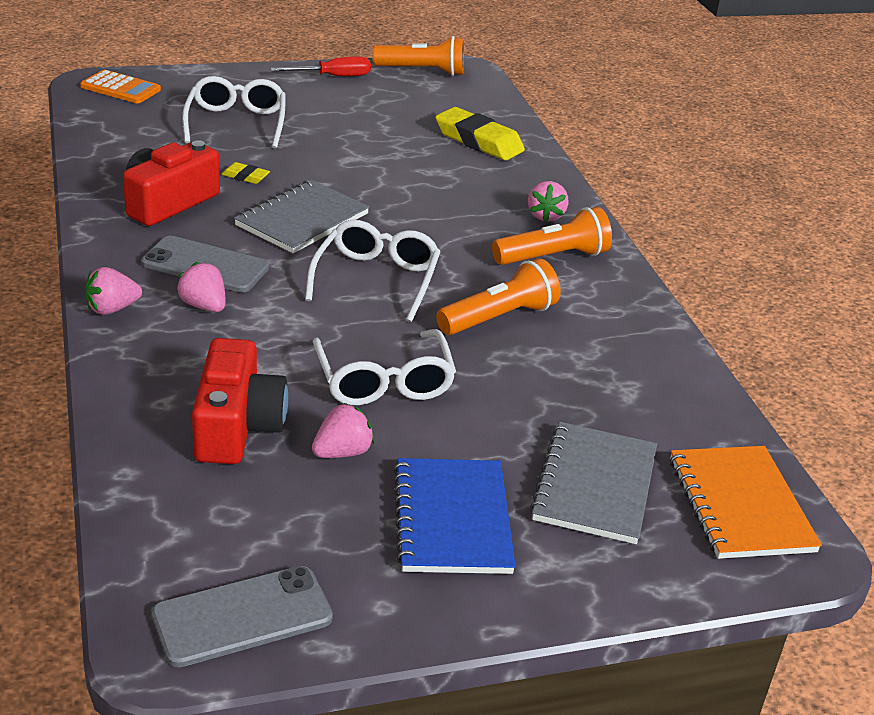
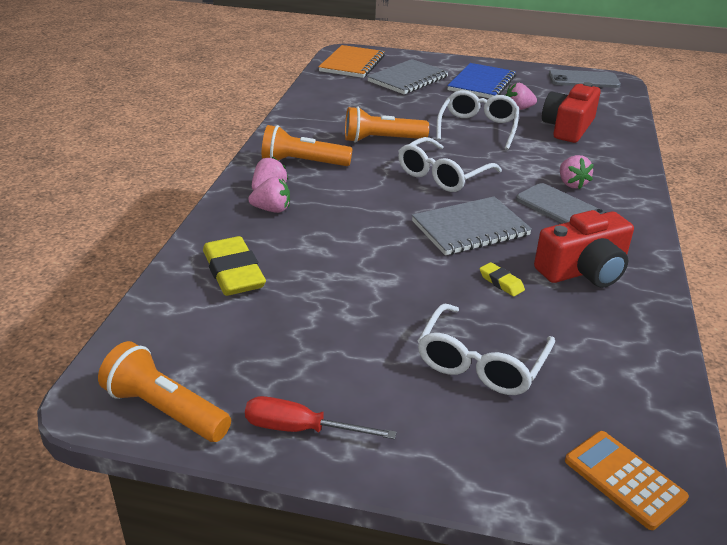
camera: 150 degrees left, 0 degrees up
(112, 309) = (636, 195): pink strawberry -> pink strawberry (272, 209)

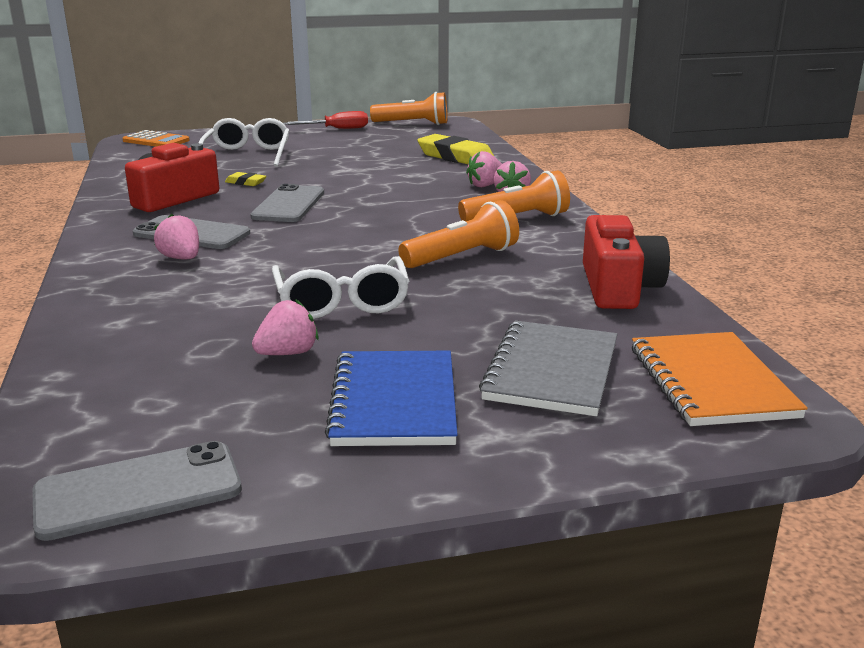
camera: 155 degrees right, 10 degrees down
(442, 175) = (349, 237): white glasses -> none
(470, 229) = (289, 204): grey notebook -> grey phone
(568, 127) = (185, 337): red camera -> red camera (618, 287)

